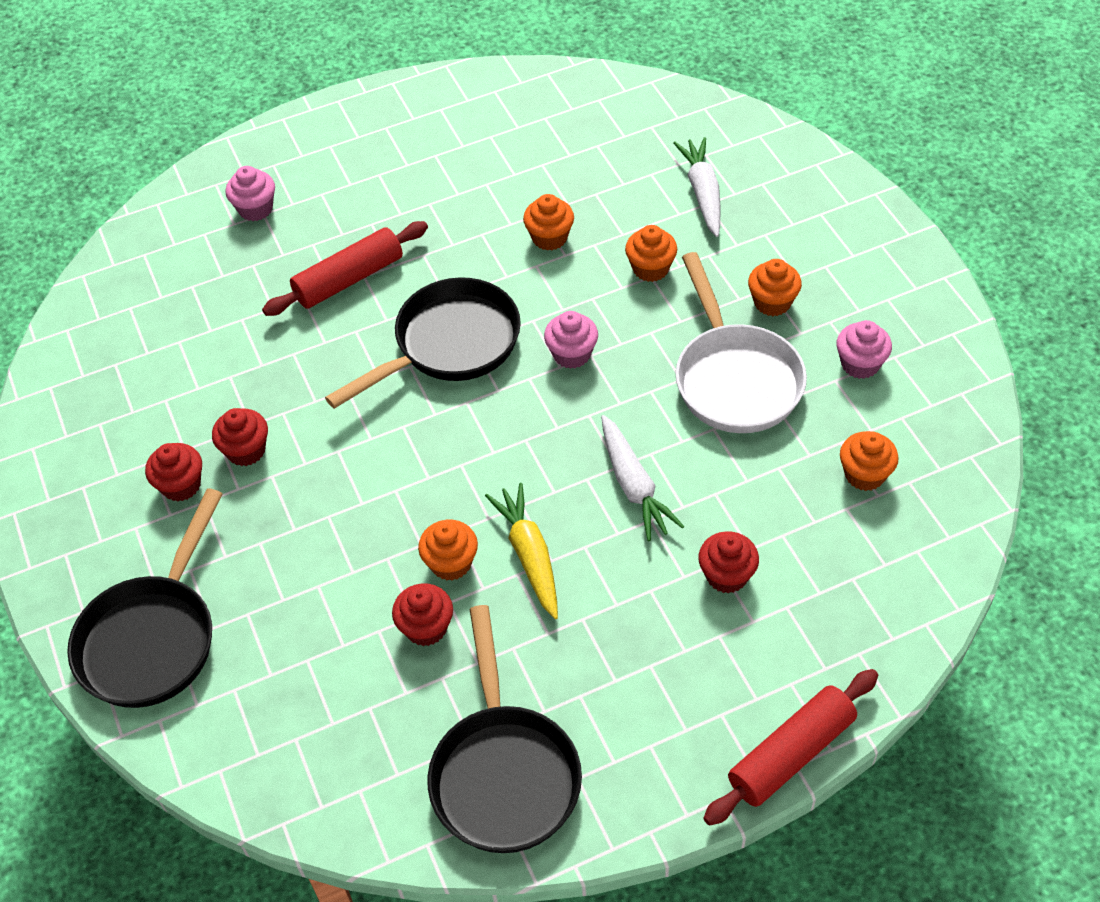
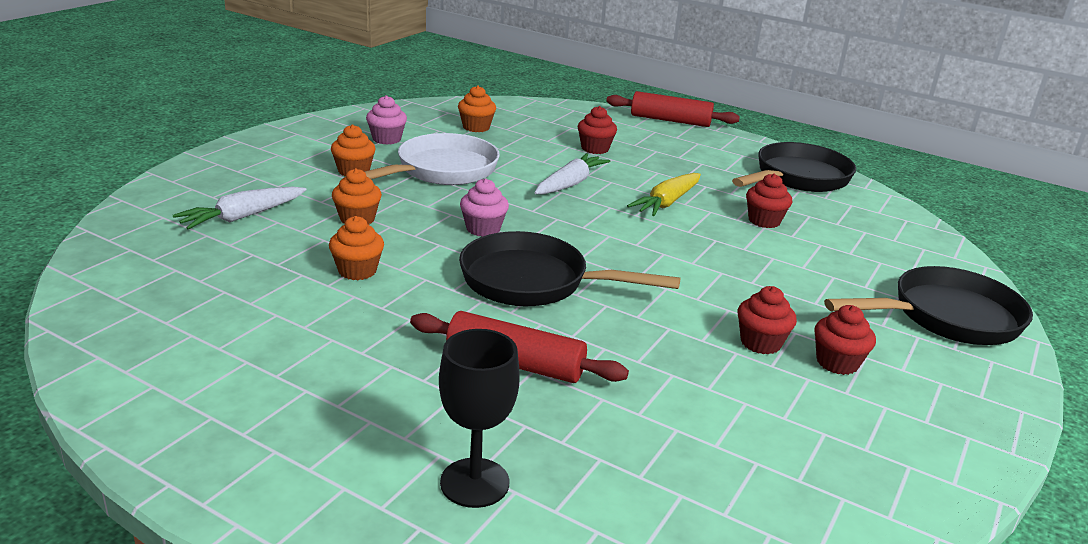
camera: 130 degrees left, 25 degrees down
(255, 209) = (474, 483): pink cupcake -> black goblet
(451, 563) = (712, 225): orange cupcake -> none

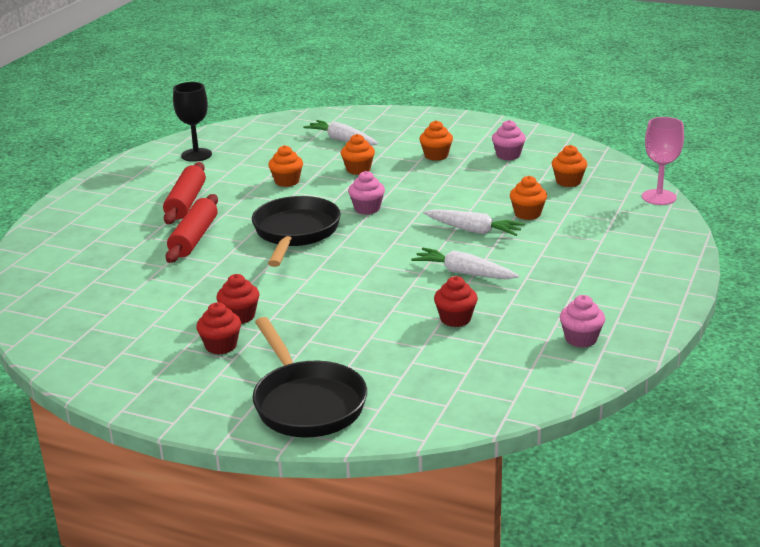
camera: 85 degrees right, 0 degrees up
(441, 171) = (460, 182): white pan -> none
(474, 483) = (86, 240): black goblet -> black goblet (196, 155)
(533, 104) = (659, 197): none -> pink goblet
(542, 155) = (527, 214): none -> orange cupcake
(595, 149) = (565, 234): red cupcake -> none
(667, 203) = (464, 273): yellow carrot -> white carrot
(670, 120) = (688, 265): red rolling pin -> red rolling pin (186, 202)
(797, 178) = (581, 339): black pan -> pink cupcake

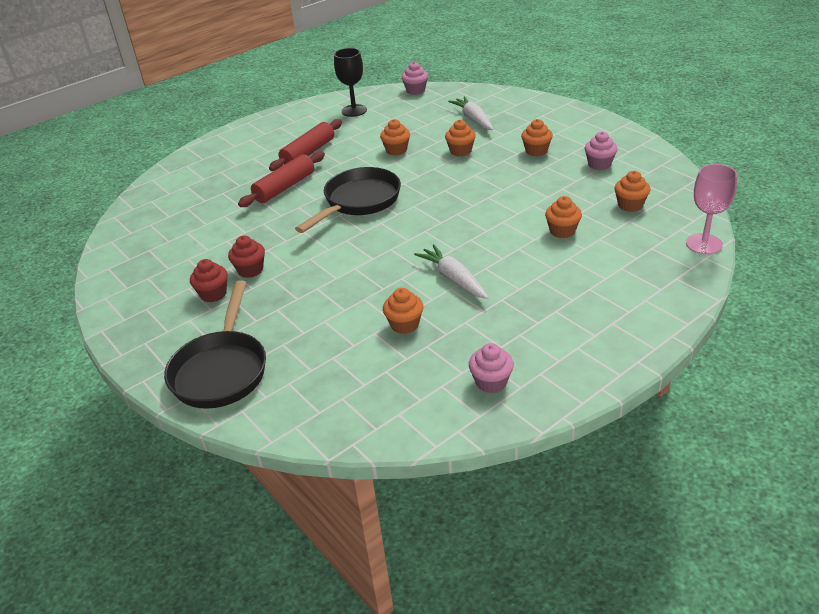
camera: 30 degrees right, 10 degrees up
(367, 208) = (433, 191): pink cupcake -> pink cupcake (415, 90)
(455, 319) = (404, 325): red cupcake -> orange cupcake
(473, 230) = (500, 236): white carrot -> none

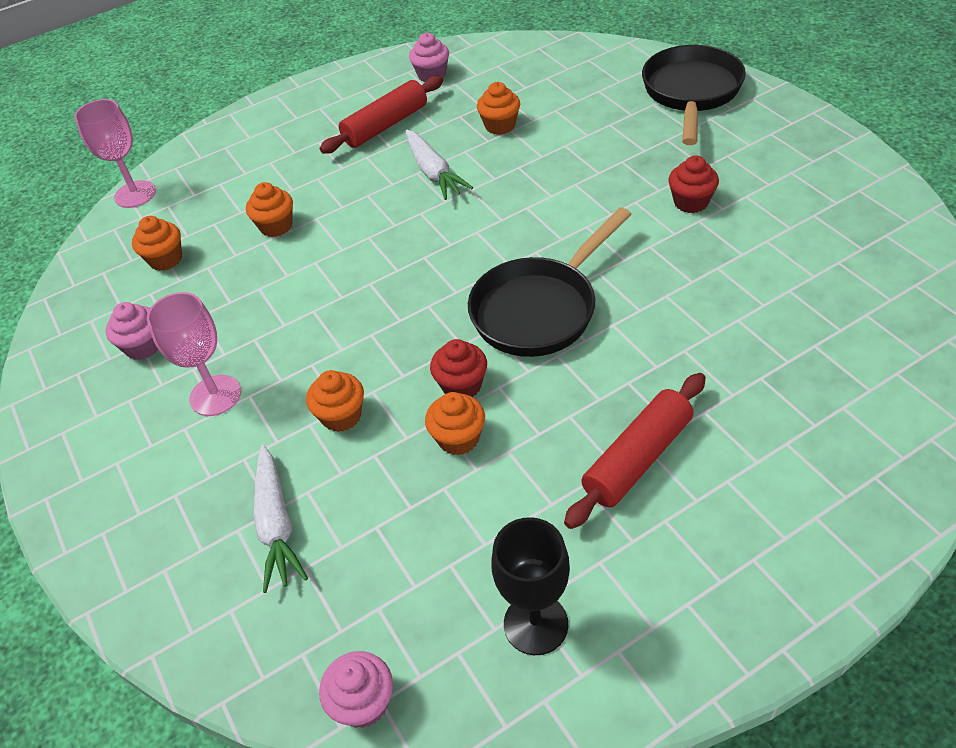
camera: 170 degrees left, 10 degrees up
(213, 294) = (731, 173): red cupcake -> red cupcake (461, 385)
(284, 187) = (671, 360): red rolling pin -> red rolling pin (386, 125)
(536, 151) = (215, 395): orange cupcake -> pink goblet

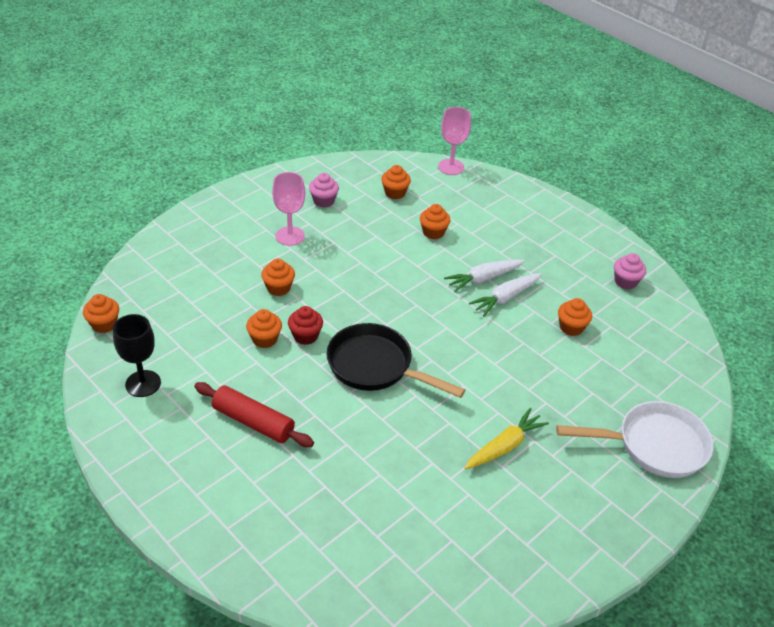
camera: 70 degrees right, 5 degrees down
(276, 525) = (205, 276): white carrot -> white carrot (483, 279)
(363, 703) = (104, 324): pink cupcake -> orange cupcake
(386, 125) = (553, 266): red rolling pin -> none
(691, 93) = (654, 445): black pan -> white pan
(691, 202) = (505, 446): red cupcake -> yellow carrot

